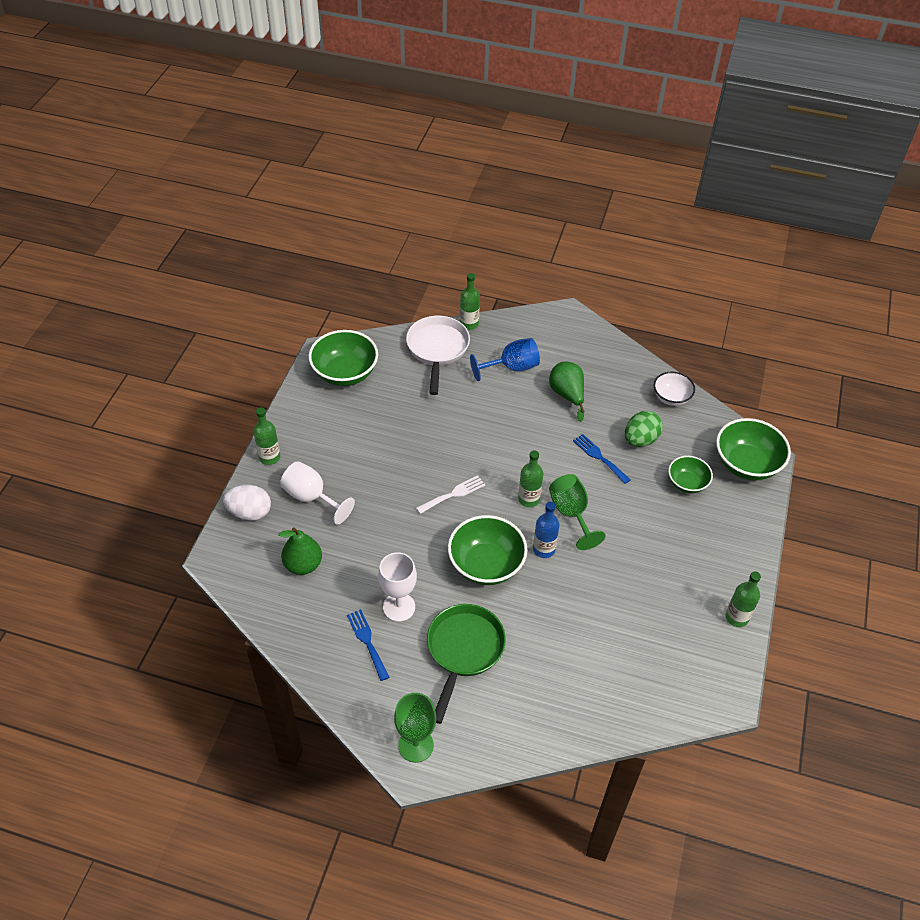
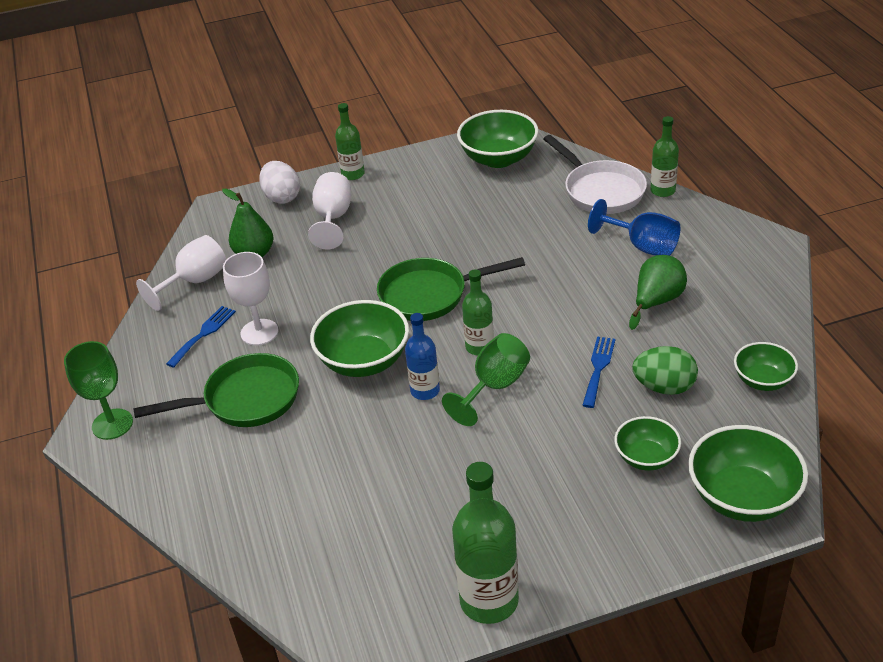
camera: 60 degrees right, 10 degrees down
(298, 618) = (194, 282): none -> white goblet
(437, 349) = (601, 191): white pan -> white pan turned 90 degrees clockwise
(453, 494) = (429, 295): white fork -> green pan
(671, 397) = (762, 380): white bowl -> green bowl
(736, 617) = (489, 600): green bottle -> green bottle, size x1.66

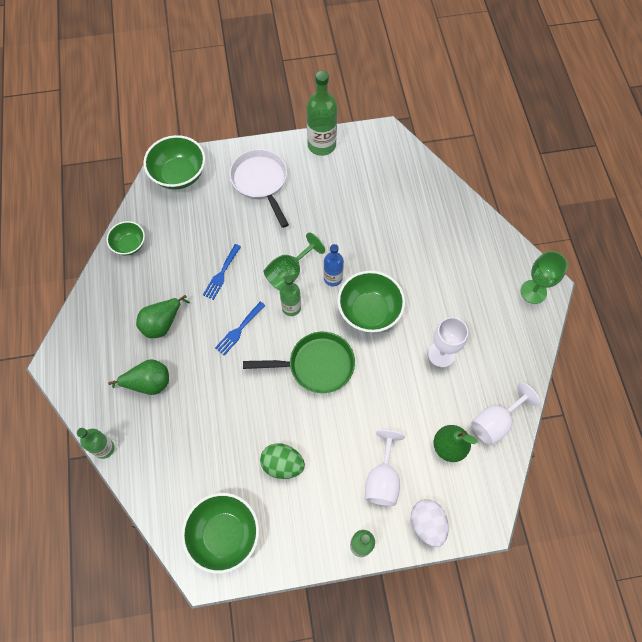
camera: 175 degrees left, 25 degrees up
(203, 334) = (482, 361): blue fork -> blue fork (239, 330)
(245, 399) = (448, 294): green pan -> none
(601, 191) = (153, 461): white pan -> white pan (261, 182)
(642, 246) = (148, 383): blue goblet -> green pear
(646, 457) = (218, 206): green bowl -> none
(664, 387) = (188, 251): green egg -> green egg (282, 464)

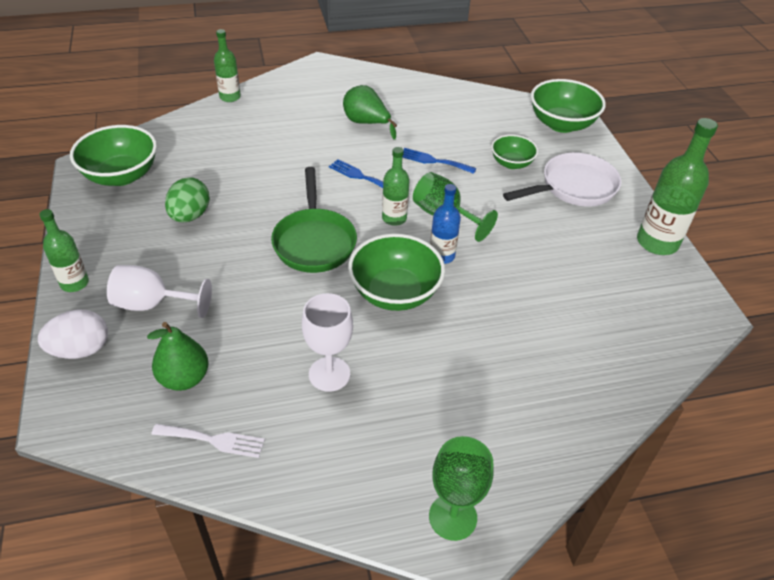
camera: 85 degrees right, 20 degrees down
(129, 245) = (460, 97): green bowl -> green bowl (511, 163)
(148, 383) = (297, 118): green pear -> none
(495, 422) = (213, 440): white goblet -> white fork

